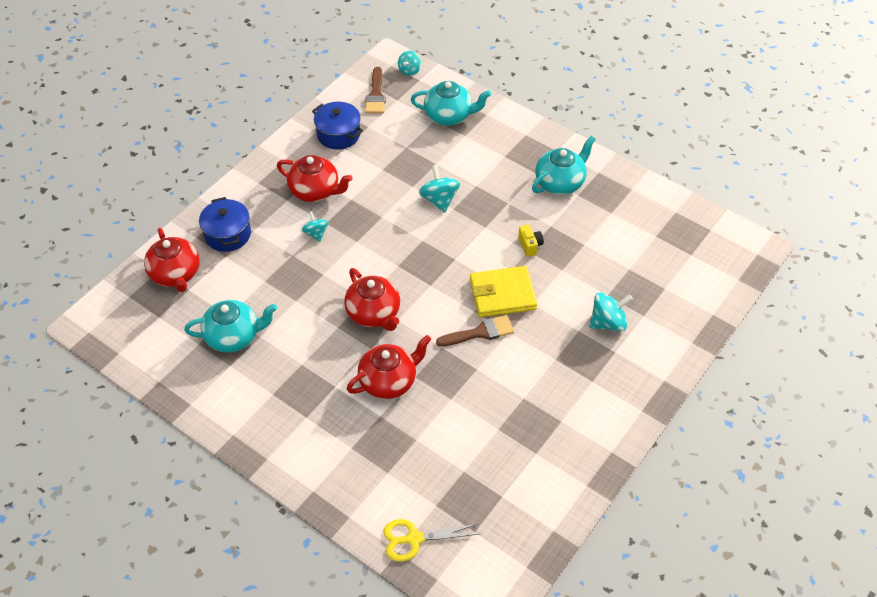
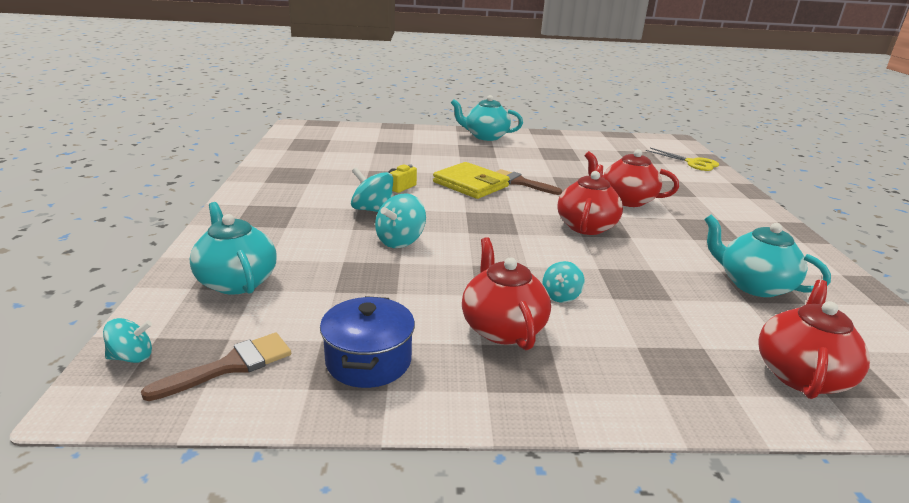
camera: 130 degrees left, 25 degrees down
(227, 234) = (679, 365): blue pot -> none
(560, 183) = (299, 193): turquoise teapot -> turquoise teapot (485, 136)
(608, 322) = (436, 149): turquoise spinning top -> turquoise spinning top (373, 210)

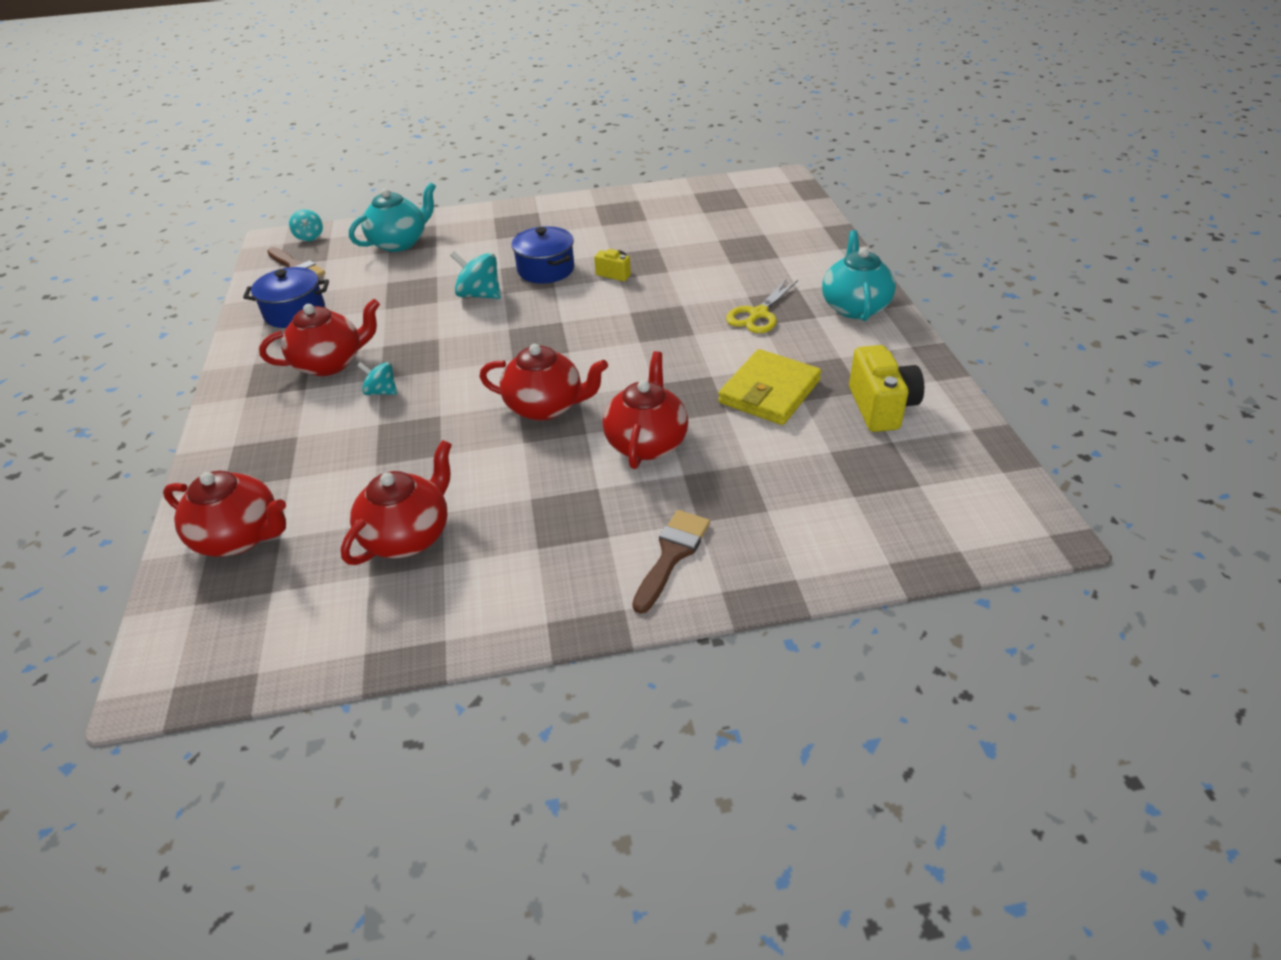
camera: 85 degrees right, 15 degrees up
(373, 210) = (546, 269): turquoise spinning top -> blue pot
(470, 184) = (645, 315): yellow wallet -> yellow wallet (769, 391)
(520, 182) = (670, 351): brown brush -> brown brush (672, 554)
(587, 147) = (881, 407): none -> yellow camera
(693, 163) = (884, 539): yellow scissors -> yellow scissors (758, 314)
(753, 285) = (408, 535): turquoise teapot -> red teapot

